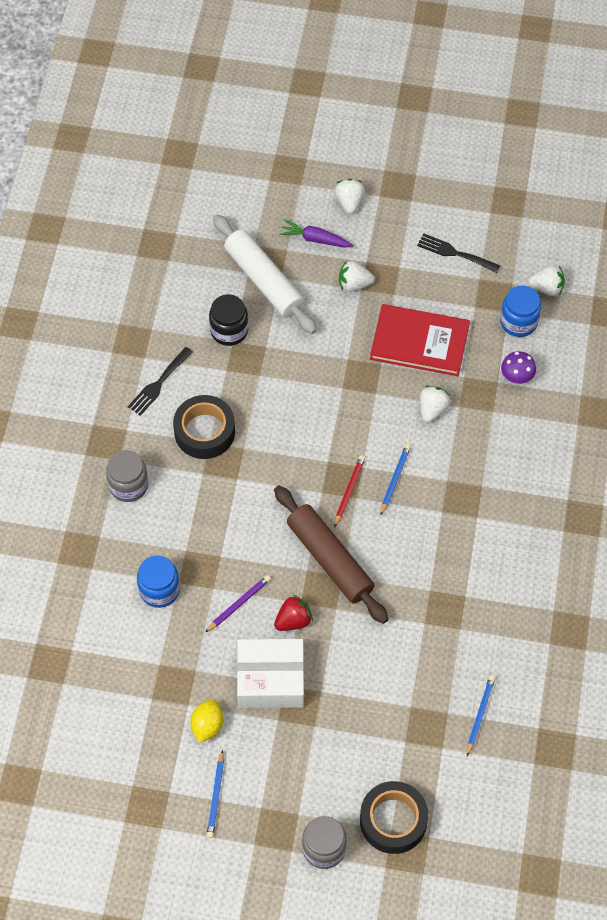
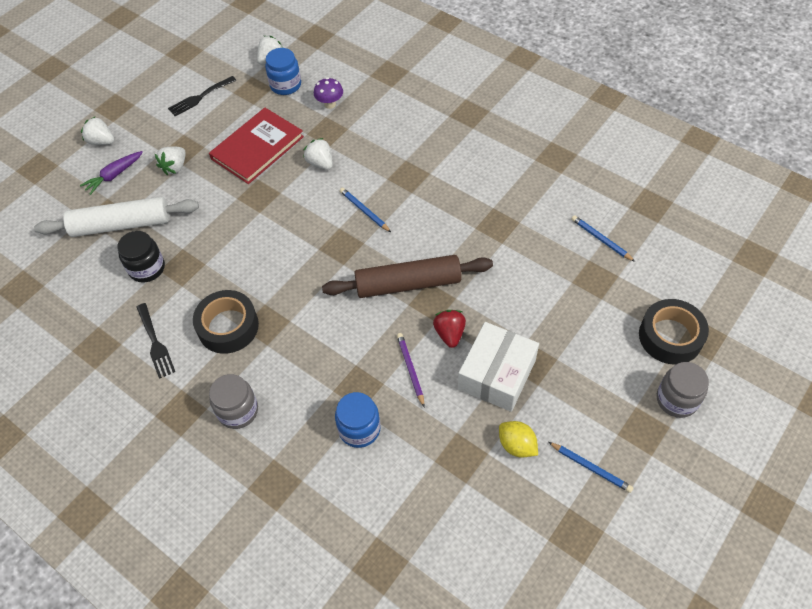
camera: 60 degrees left, 5 degrees down
(349, 491) = (354, 245): red pencil -> none

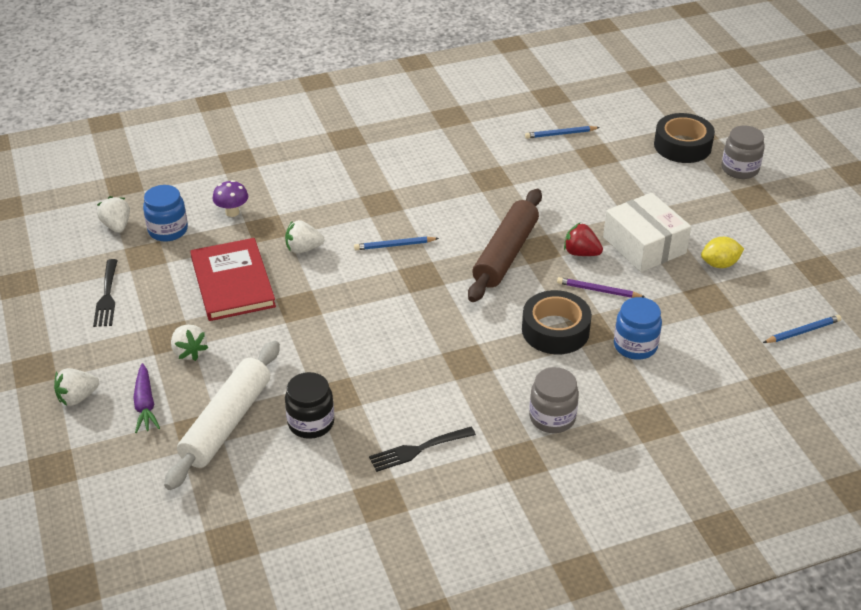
camera: 60 degrees left, 15 degrees down
(155, 343) = (418, 450): black fork -> black fork turned 150 degrees clockwise
(228, 327) = (446, 388): black tape -> black tape (555, 330)
(591, 468) = (767, 236): blue pencil -> blue pencil (802, 331)

